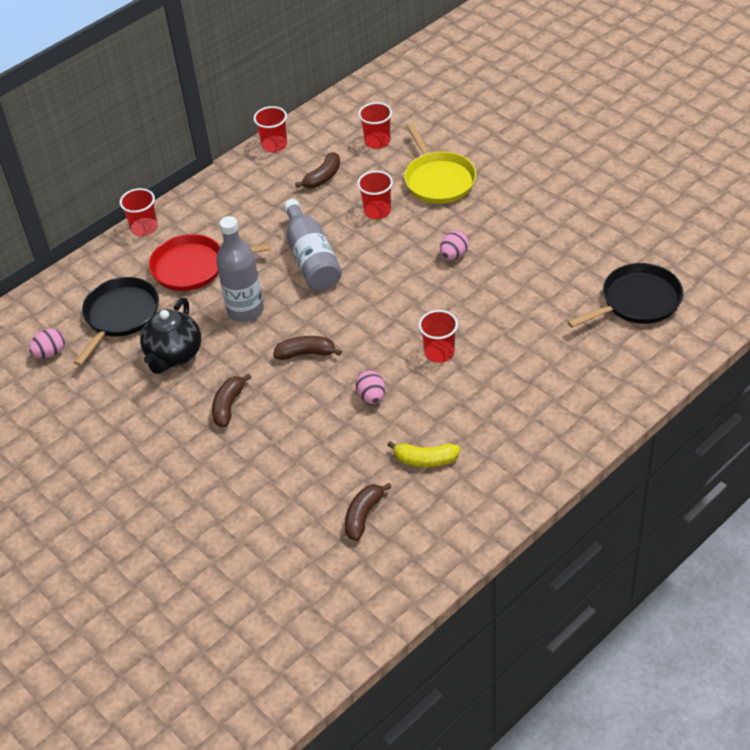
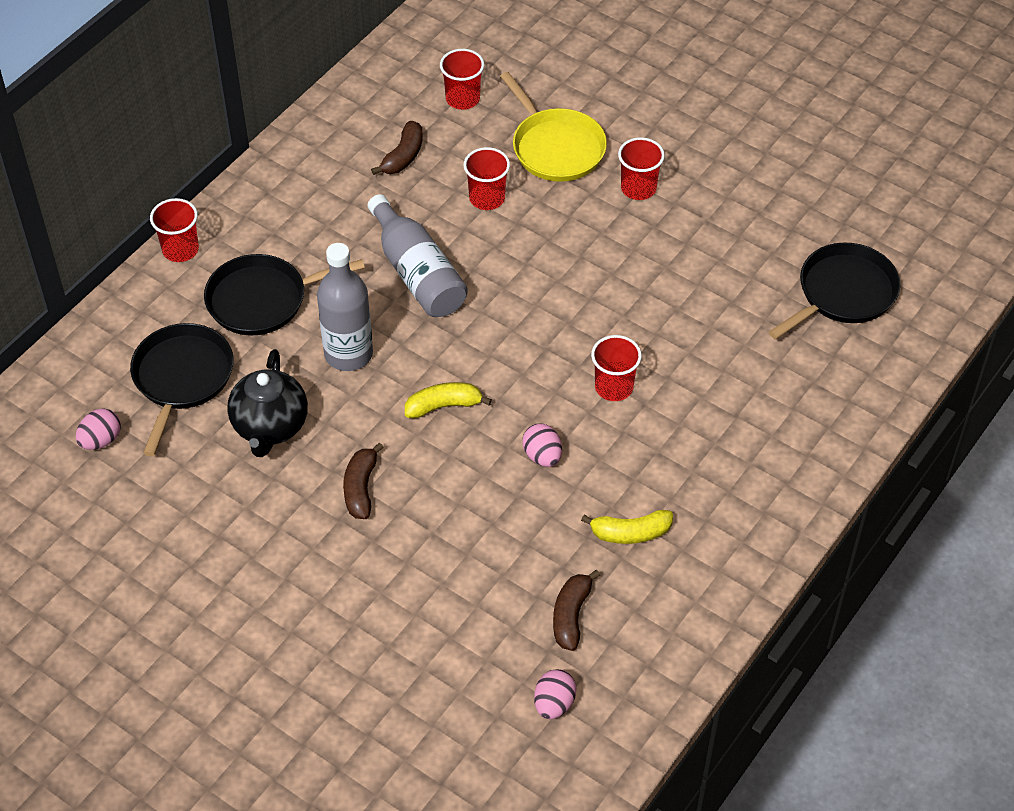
camera: 15 degrees left, 5 degrees up
(193, 267) = (262, 300): red pan -> black pan
(274, 145) = (326, 114): red cup -> red cup (638, 188)
(306, 353) = (443, 406): brown banana -> yellow banana
(454, 255) = (601, 251): pink egg -> pink egg (554, 704)

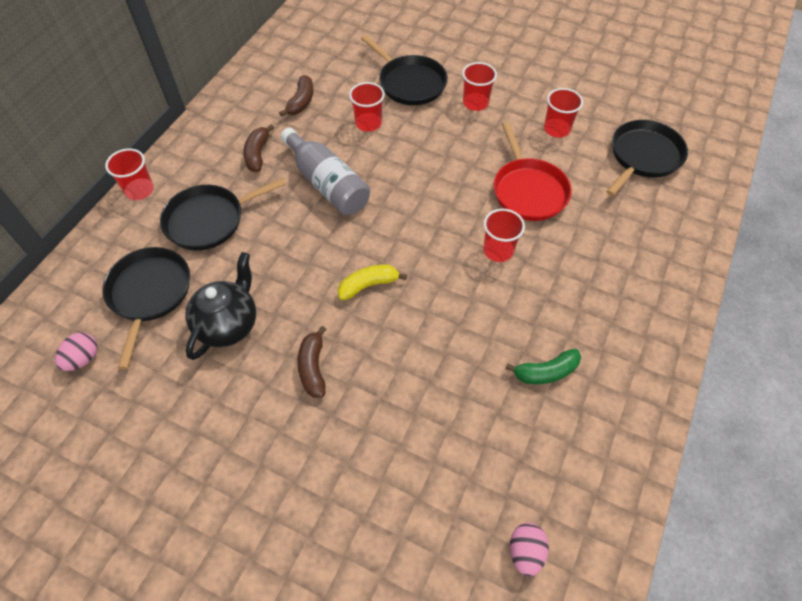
camera: 10 degrees left, 5 degrees up
(270, 427) = (228, 324): black teapot -> black teapot turned 150 degrees counterclockwise
(348, 354) = (284, 254): grey bottle -> none
(462, 99) = (336, 59): red cup -> red cup (556, 129)
(542, 456) = (457, 315): pink egg -> none
(556, 147) = (410, 83): yellow pan -> black pan
(571, 615) = (517, 458): brown banana -> brown banana (258, 154)
(630, 533) = (545, 372): yellow banana -> green banana
(674, 317) = (528, 190): none -> red pan

